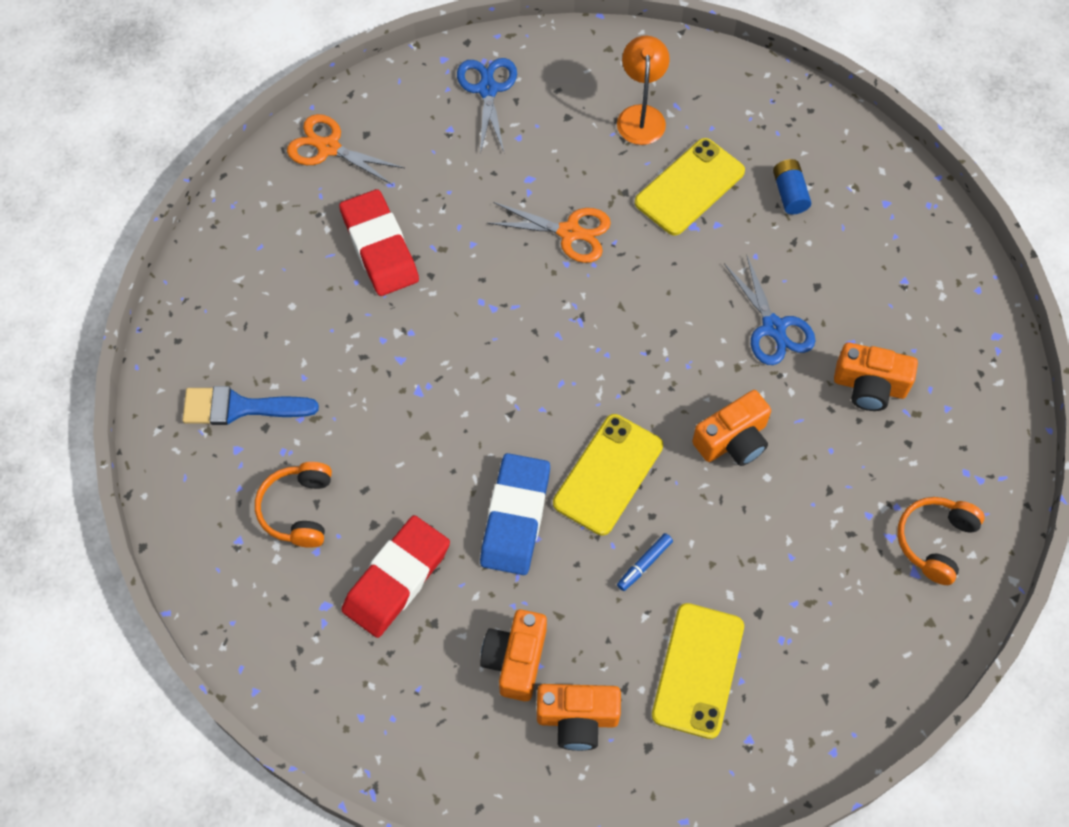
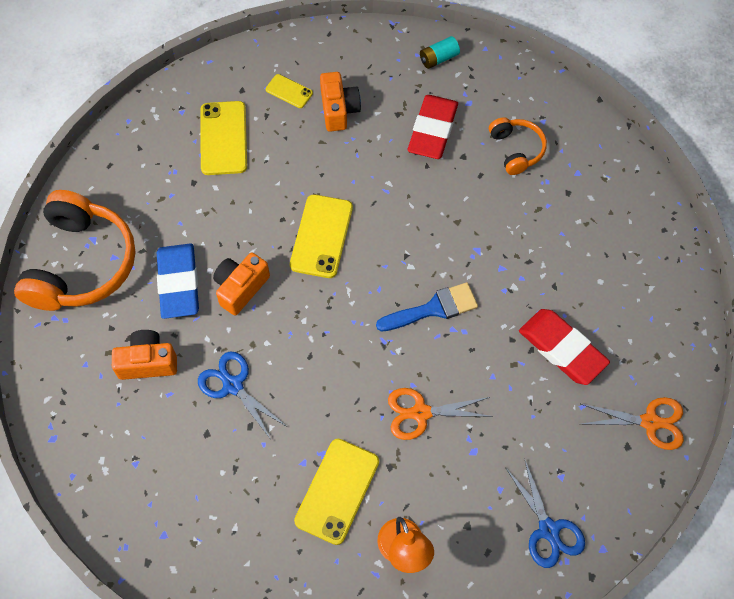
camera: 160 degrees right, 0 degrees up
(239, 407) = (592, 199): blue brush -> blue brush (433, 308)
(332, 698) = (438, 58): none -> turquoise battery
(515, 517) = (373, 189): blue eraser -> blue eraser (178, 283)
(577, 719) = (289, 91): orange camera -> yellow phone
(644, 564) = (277, 188): blue marker -> none
(789, 193) = (250, 515): blue battery -> none
(935, 541) = (81, 264): orange headphones -> orange headphones, size x1.93

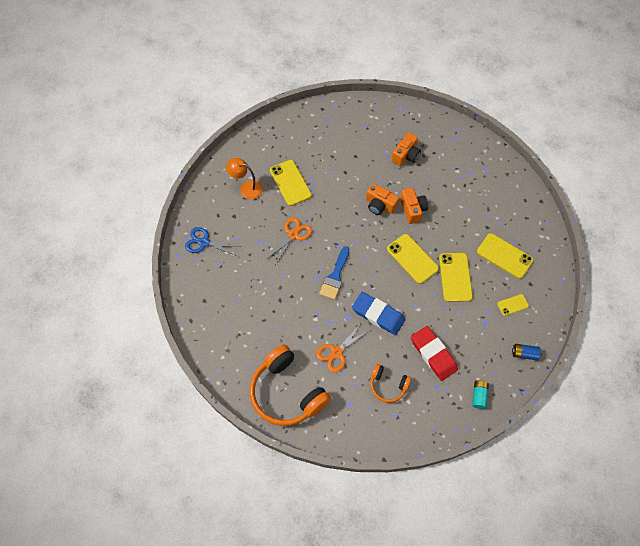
camera: 130 degrees right, 0 degrees up
(81, 264) = (476, 160): orange headphones -> orange headphones (287, 392)
(178, 283) = (435, 188): blue eraser -> blue eraser (378, 315)
(233, 385) = (368, 177): blue scissors -> none
(305, 172) = (455, 277): none -> yellow phone
(338, 110) = (482, 319): orange camera -> orange camera (380, 205)
(344, 46) = (524, 354): none -> blue battery
(562, 349) = (268, 313): red eraser -> none
(650, 422) = (204, 319): orange scissors -> orange scissors (336, 352)

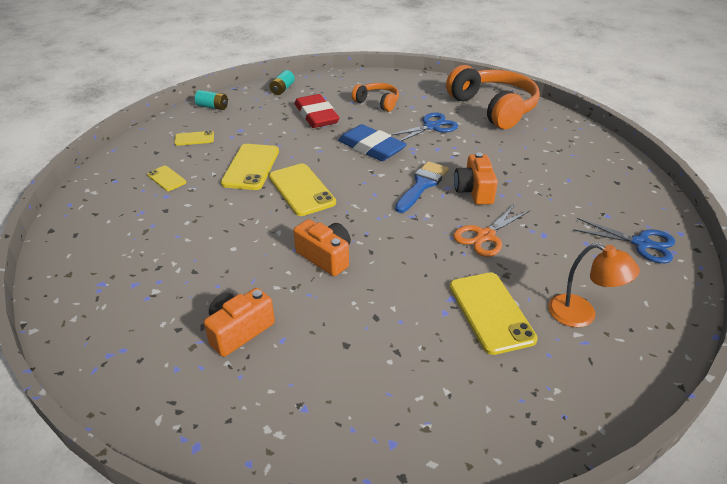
camera: 170 degrees left, 25 degrees down
(336, 352) = (432, 126): orange scissors -> blue scissors
(412, 209) = (271, 244): orange camera -> orange camera (474, 191)
(504, 256) = (166, 179): yellow phone -> yellow phone, size x0.54
(524, 354) = (212, 107): blue battery -> turquoise battery

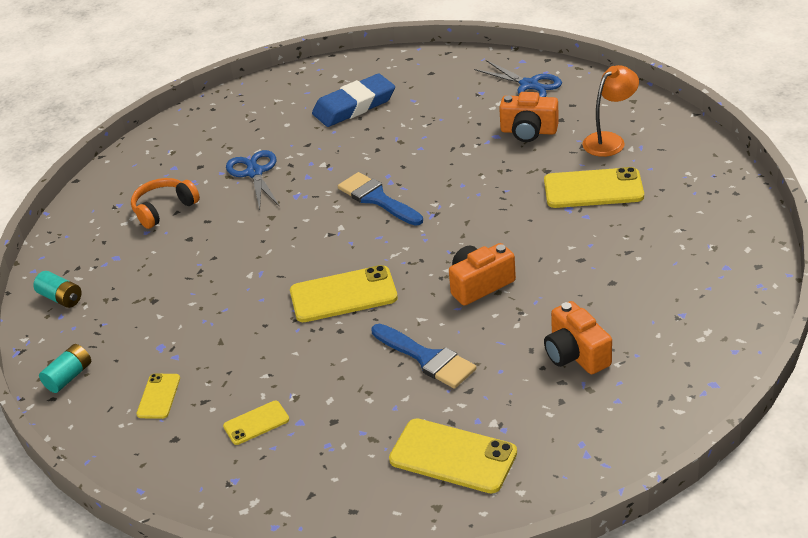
camera: 70 degrees left, 0 degrees up
(231, 242) = (427, 358): none -> blue brush
(251, 167) = (268, 338): yellow phone -> yellow phone (453, 456)
(316, 115) = (165, 269): red eraser -> none
(371, 147) = (277, 228): blue eraser -> blue eraser (354, 106)
(474, 191) = (405, 164): orange camera -> orange camera (528, 131)
(485, 236) = (485, 172): orange scissors -> none
(493, 108) = (239, 118): orange headphones -> none
(641, 243) = (529, 85): blue scissors -> blue scissors turned 90 degrees clockwise

